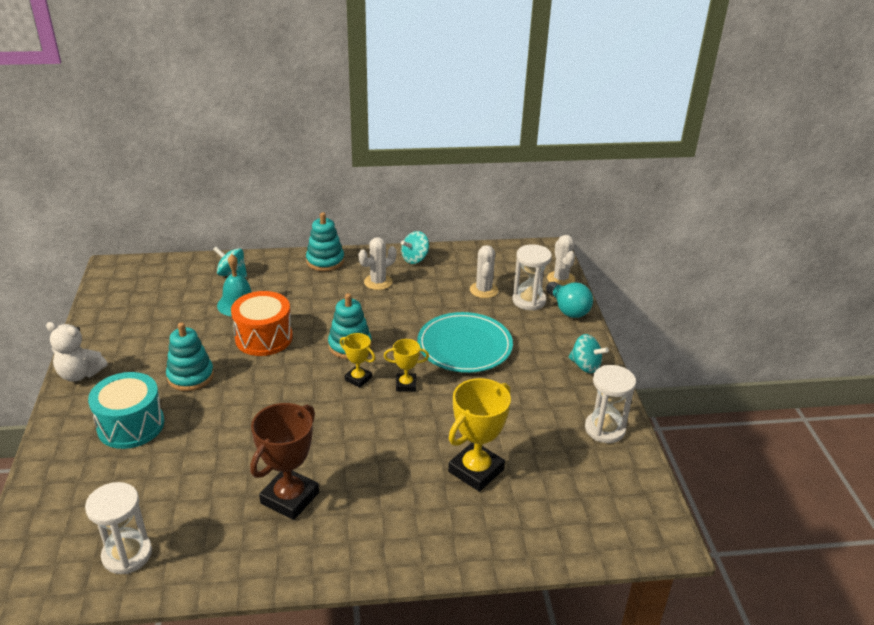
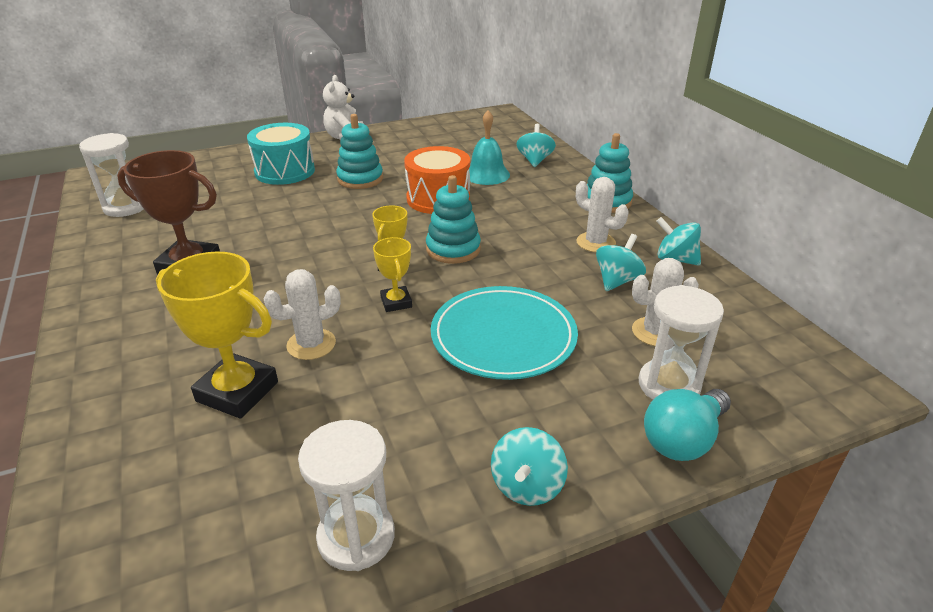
camera: 75 degrees right, 0 degrees up
(427, 287) = (617, 280): none -> turquoise spinning top
(561, 279) = (772, 417): white cactus -> white cactus (311, 344)

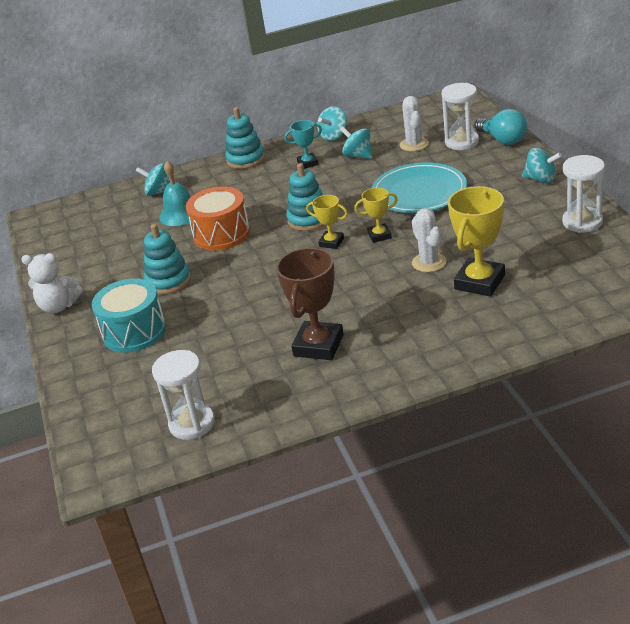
camera: 80 degrees left, 0 degrees up
(595, 242) = (307, 163): white cactus -> turquoise trophy

